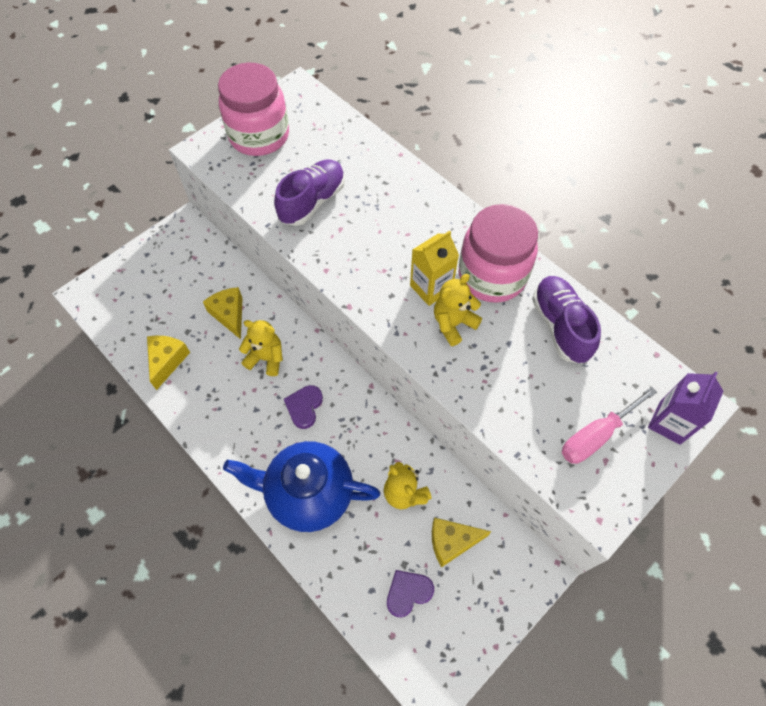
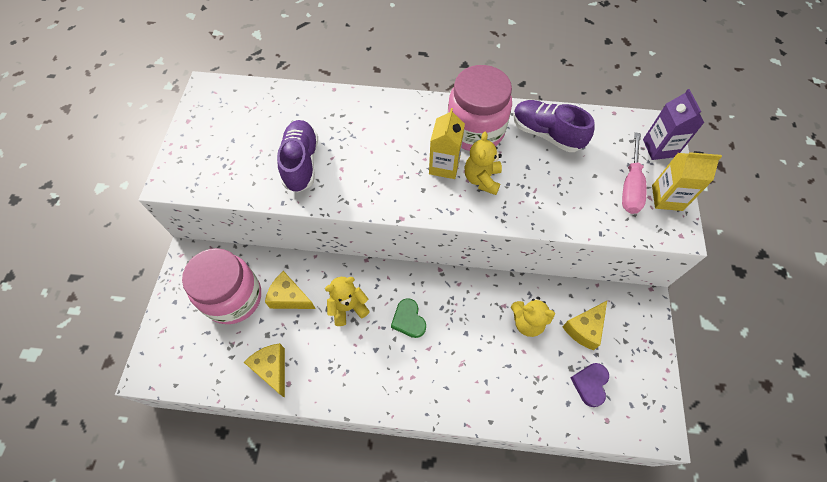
camera: 40 degrees left, 0 degrees up
(259, 136) = (210, 141): pink jar -> pink jar (233, 298)
(304, 407) = (408, 320): purple heart -> green heart
(308, 494) = (468, 376): blue teapot -> none
(624, 475) = (667, 198): none -> yellow carton

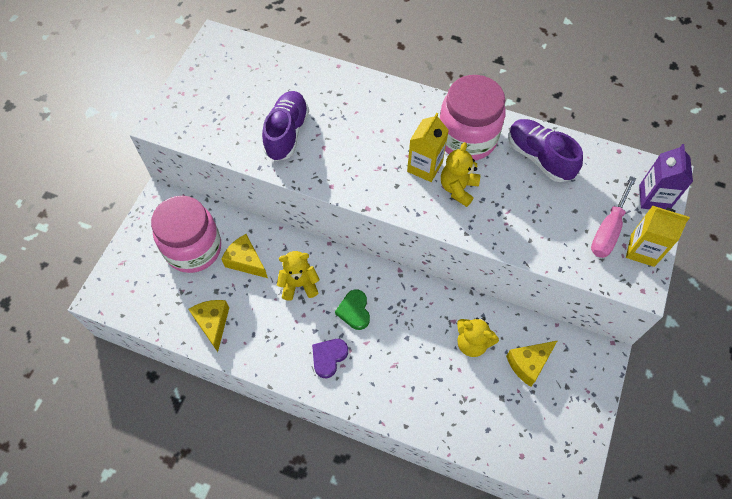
camera: 15 degrees right, 0 degrees up
(590, 384) = (516, 418): purple heart -> purple heart (329, 357)

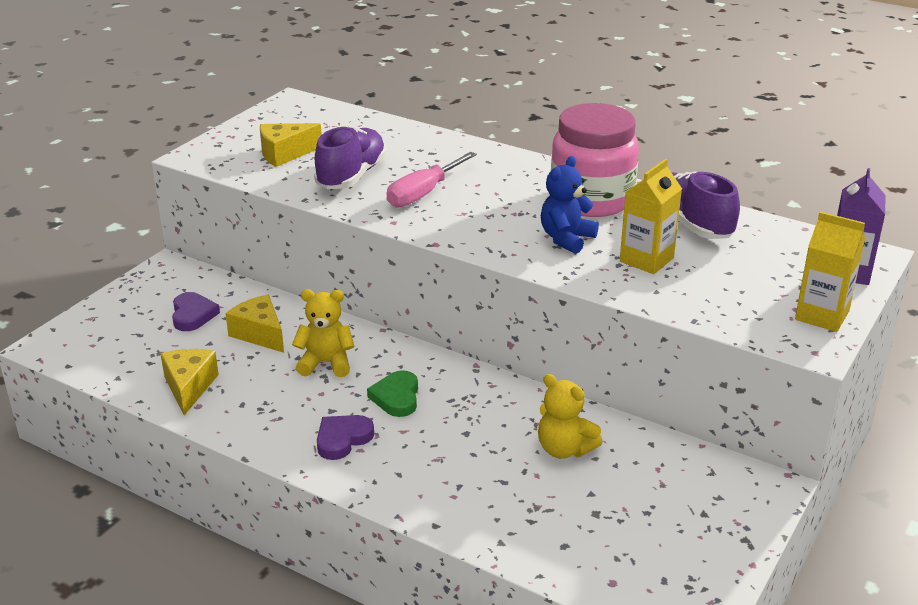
camera: 10 degrees right, 30 degrees down
(193, 248) = (193, 315): pink jar -> purple heart
(424, 167) = (526, 217): yellow carton -> yellow carton (646, 260)
(458, 188) = (566, 239): yellow teddy bear -> blue teddy bear
(528, 364) = (647, 481): yellow cheese -> yellow cheese (285, 154)
(608, 230) = (774, 293): pink screwdriver -> pink screwdriver (423, 193)

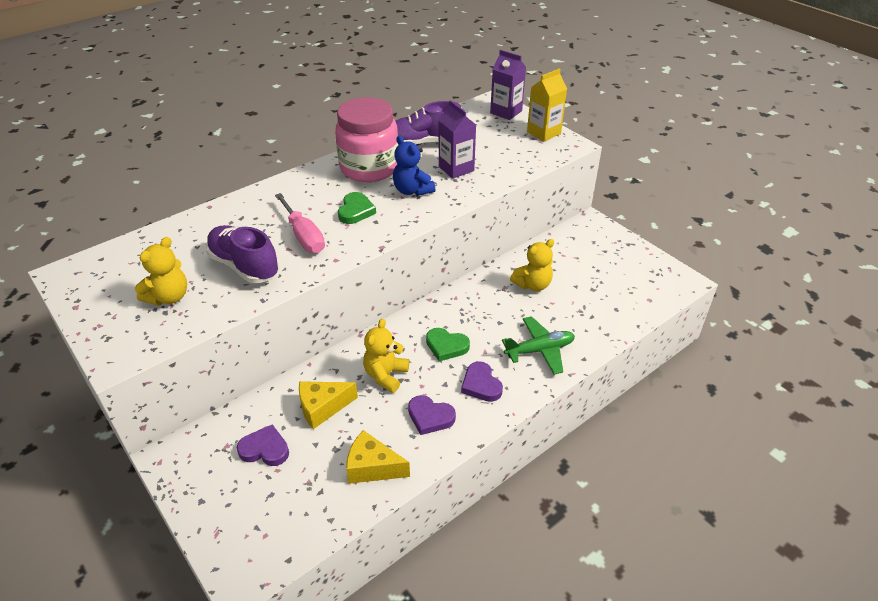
camera: 70 degrees left, 10 degrees up
(274, 410) = (430, 417): none -> purple heart
(285, 154) = (169, 297): yellow cheese -> yellow teddy bear
(430, 479) = (540, 350): none -> green plane
(493, 212) = (356, 211): none -> green heart
(646, 260) = (456, 169): yellow carton -> purple carton

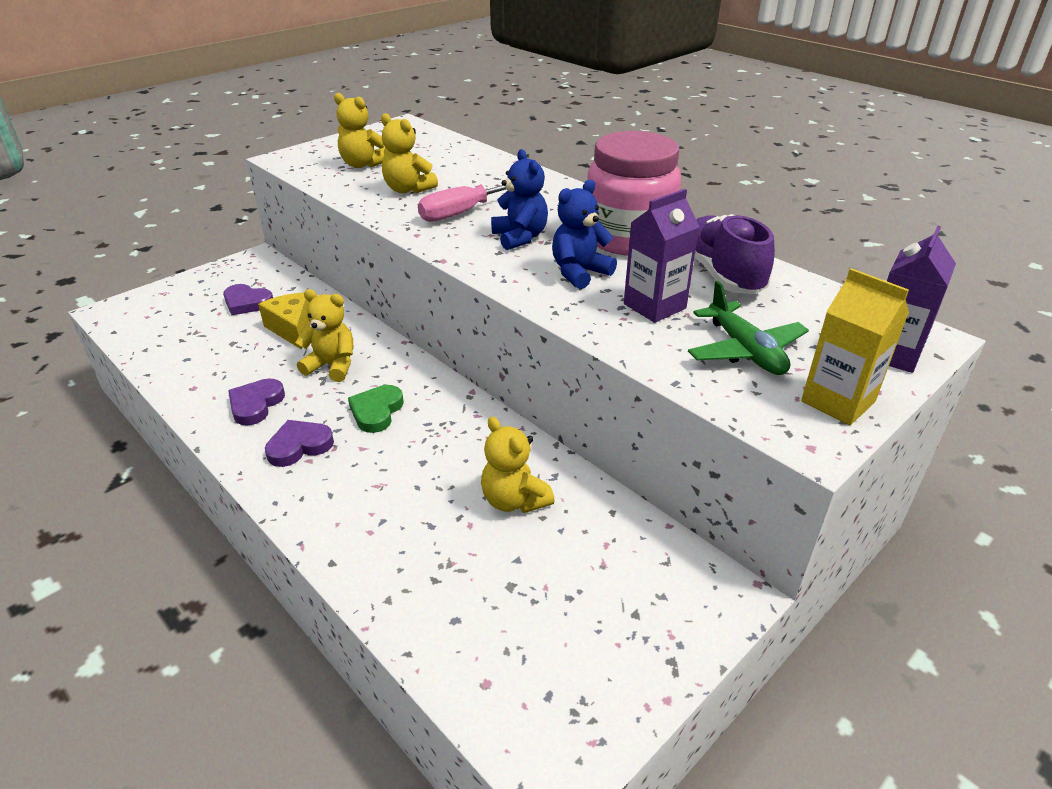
camera: 85 degrees right, 5 degrees down
(244, 266) = (408, 189): purple shoe -> yellow teddy bear
(265, 449) = (247, 303): purple heart -> purple heart turned 105 degrees clockwise
(356, 211) = (520, 237): green heart -> blue teddy bear
(372, 467) = (198, 368): yellow cheese -> none
(540, 350) = (357, 507): green plane -> green plane (745, 350)

